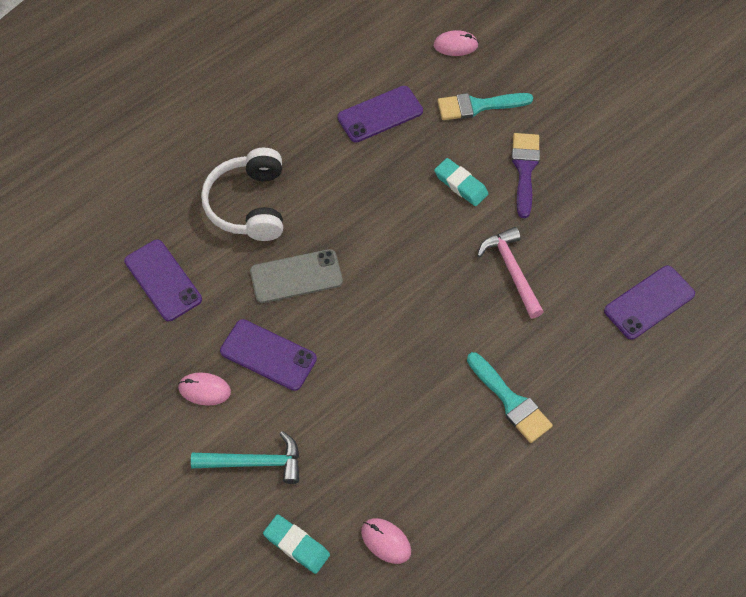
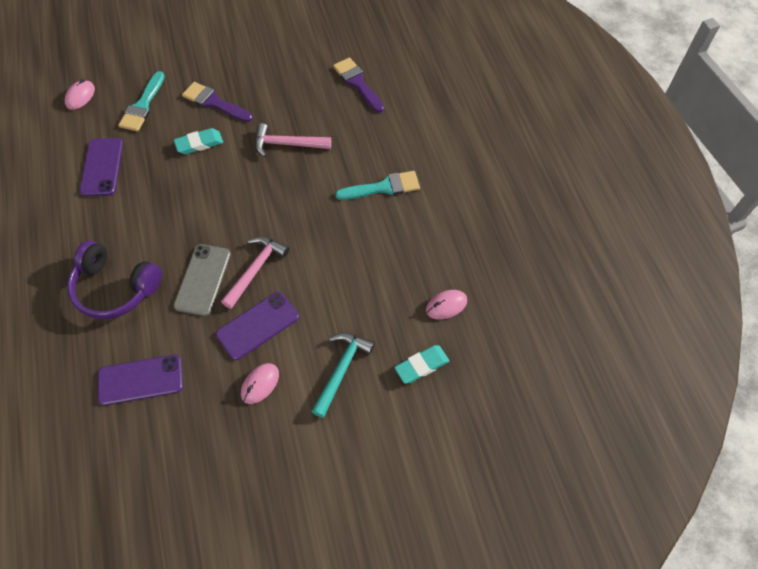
camera: 65 degrees left, 0 degrees up
(249, 204) = (115, 288): white headphones -> purple headphones
(332, 320) = (255, 270): none -> pink hammer
(649, 302) = (357, 83): purple phone -> purple brush

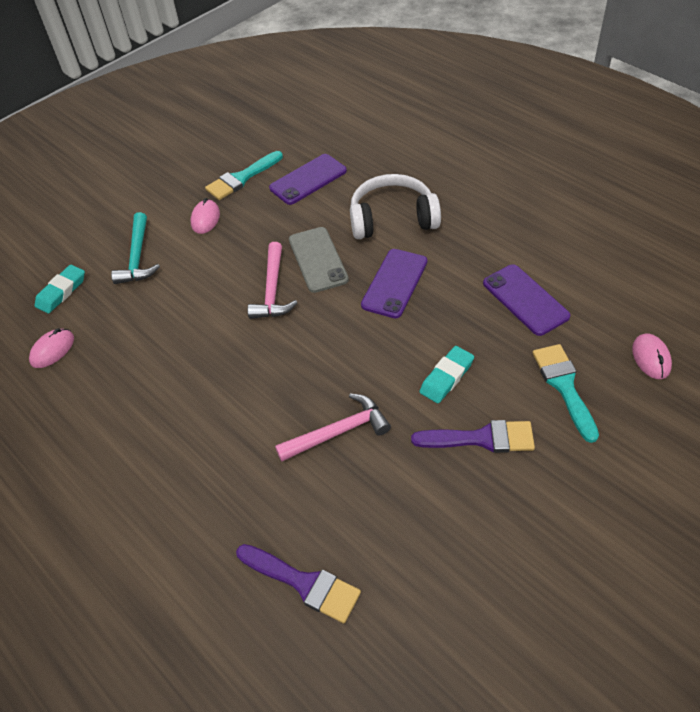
camera: 155 degrees right, 10 degrees down
(115, 288) = (392, 219): purple headphones -> white headphones
(257, 325) = (237, 252): purple phone -> purple phone (395, 283)
(383, 187) = (180, 439): turquoise brush -> turquoise brush (242, 178)

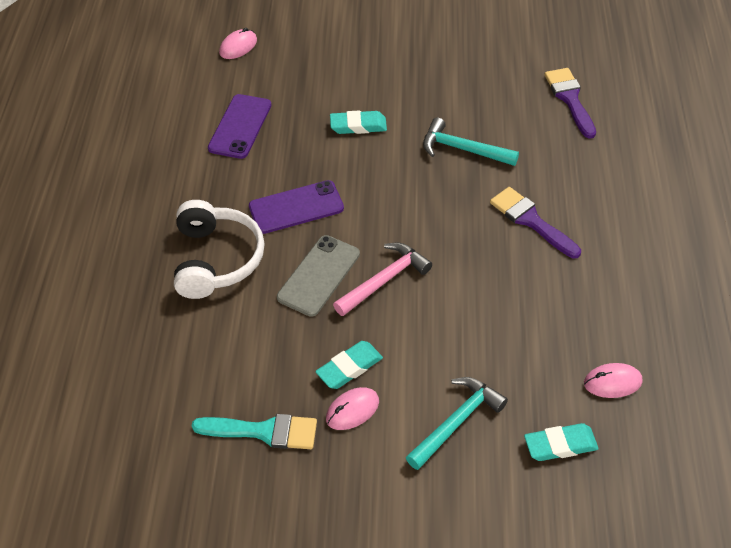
camera: 135 degrees left, 0 degrees up
(233, 233) = (349, 368): none -> turquoise eraser
(308, 180) = (215, 367): purple phone -> none
(338, 432) = (463, 149): pink hammer -> turquoise hammer
(392, 219) = (216, 259): white headphones -> white headphones turned 135 degrees counterclockwise
(481, 438) = (389, 85): purple brush -> purple brush (531, 221)
(564, 386) = (305, 71): turquoise brush -> none

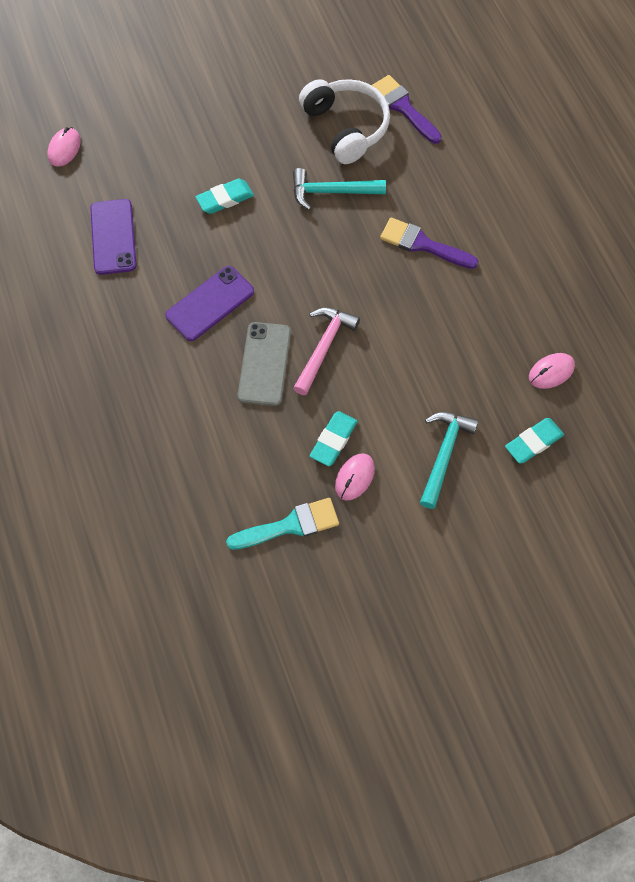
camera: 25 degrees left, 15 degrees up
(216, 259) = (164, 381): white headphones -> white headphones (346, 127)

